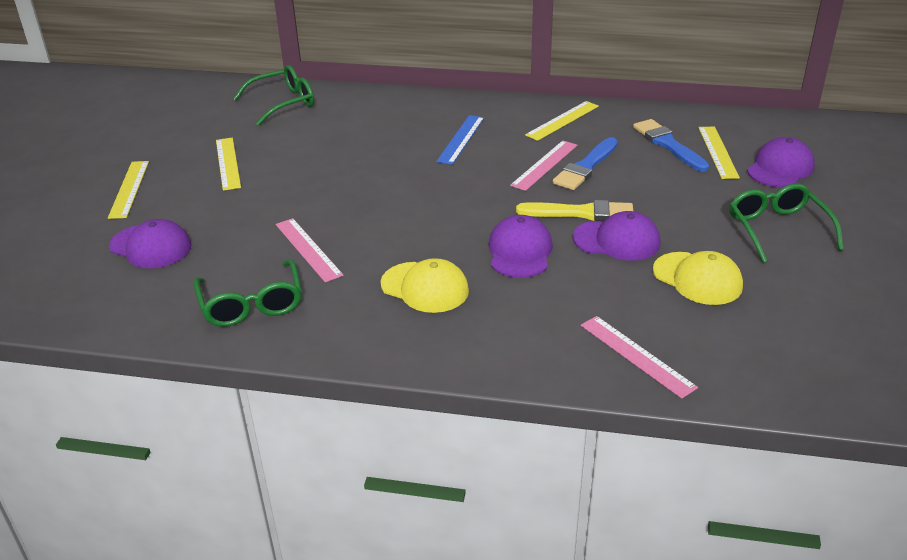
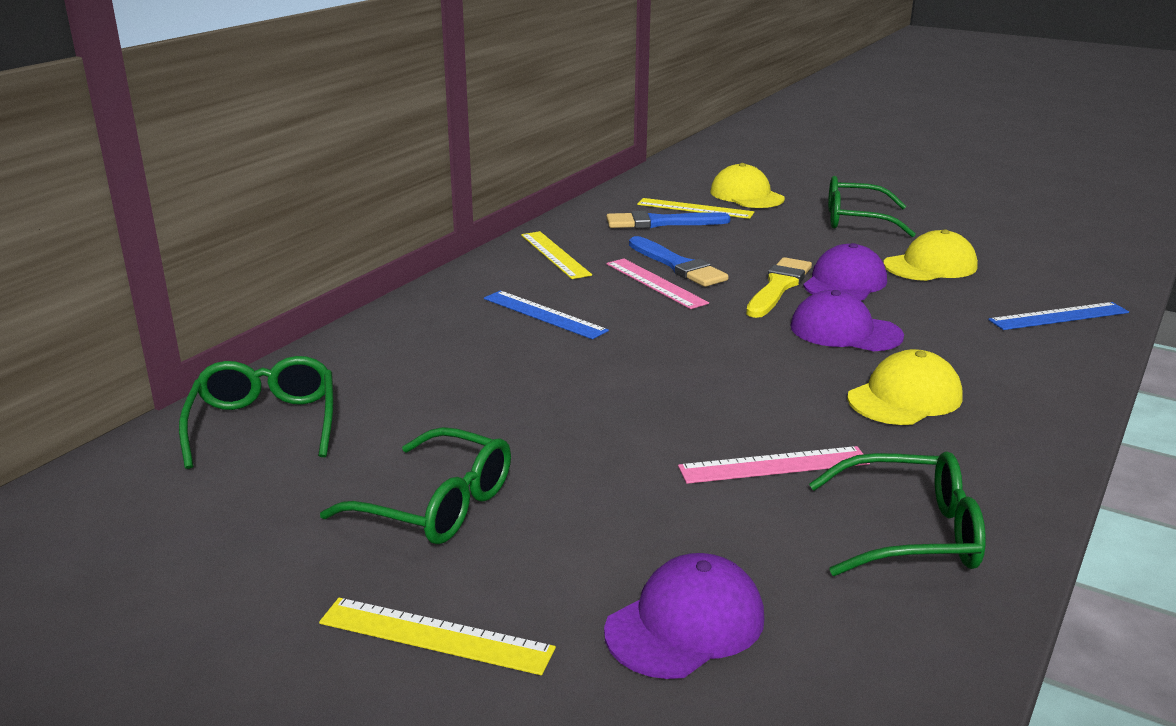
camera: 70 degrees left, 10 degrees down
(228, 163) = (436, 505): yellow ruler -> green glasses
(636, 355) = (1059, 316): pink ruler -> blue ruler
(780, 168) = (746, 195): purple cap -> yellow cap

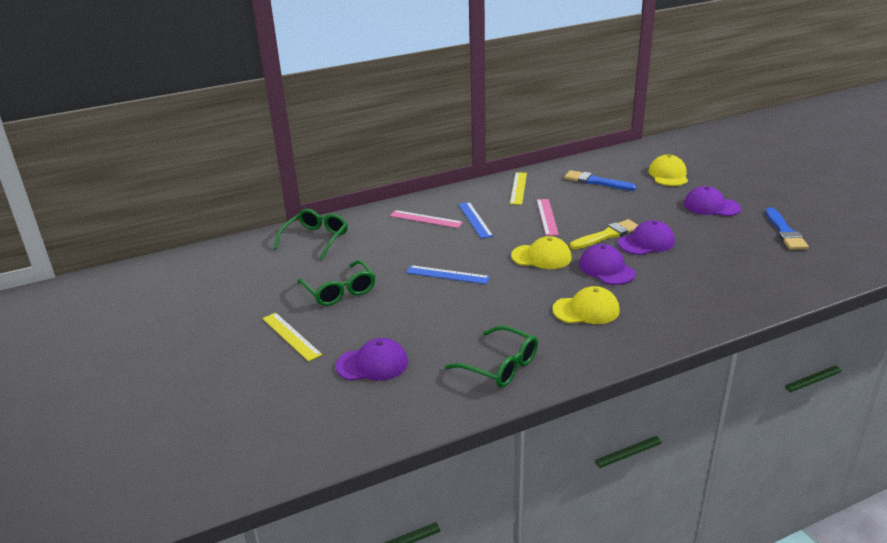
camera: 35 degrees right, 5 degrees up
(678, 265) = (571, 209): blue brush -> blue brush (785, 232)
(695, 208) = (626, 177): yellow ruler -> none
(774, 465) = (483, 319): pink ruler -> pink ruler (426, 219)
(856, 220) = (711, 206): green glasses -> purple cap
(930, 266) = (712, 245): yellow cap -> yellow cap (541, 257)
(1059, 316) = (741, 295): blue ruler -> blue ruler (447, 275)

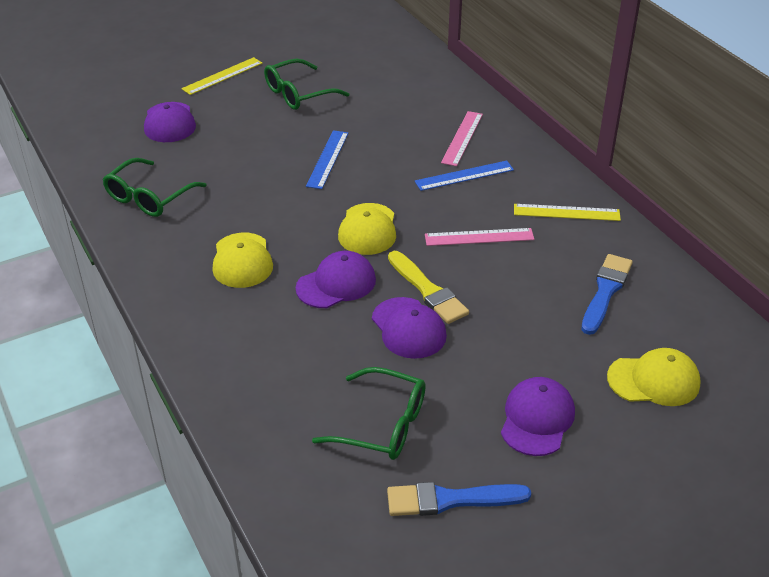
camera: 85 degrees right, 10 degrees up
(316, 239) = (408, 69): green glasses -> green glasses (382, 425)

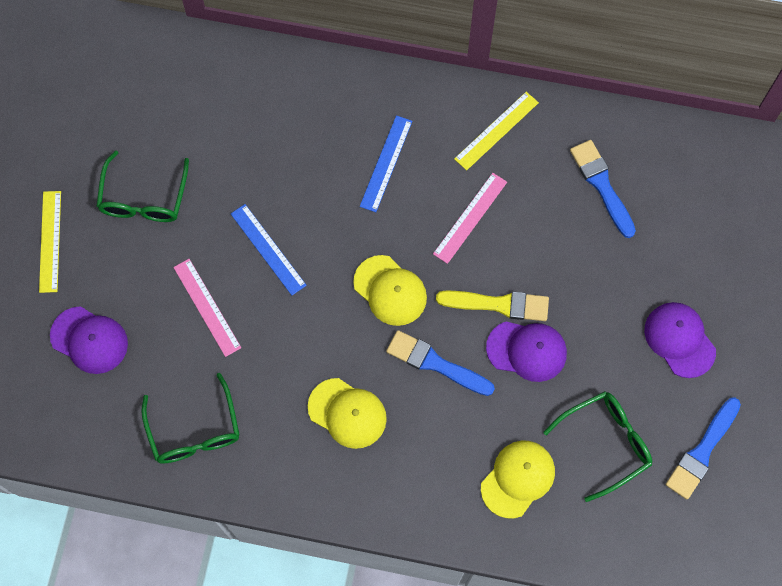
camera: 50 degrees left, 30 degrees up
(336, 284) = (435, 363): purple cap -> blue brush
(462, 138) = (334, 121): pink ruler -> pink ruler (207, 307)
(654, 380) = (706, 236): yellow cap -> yellow cap (518, 479)

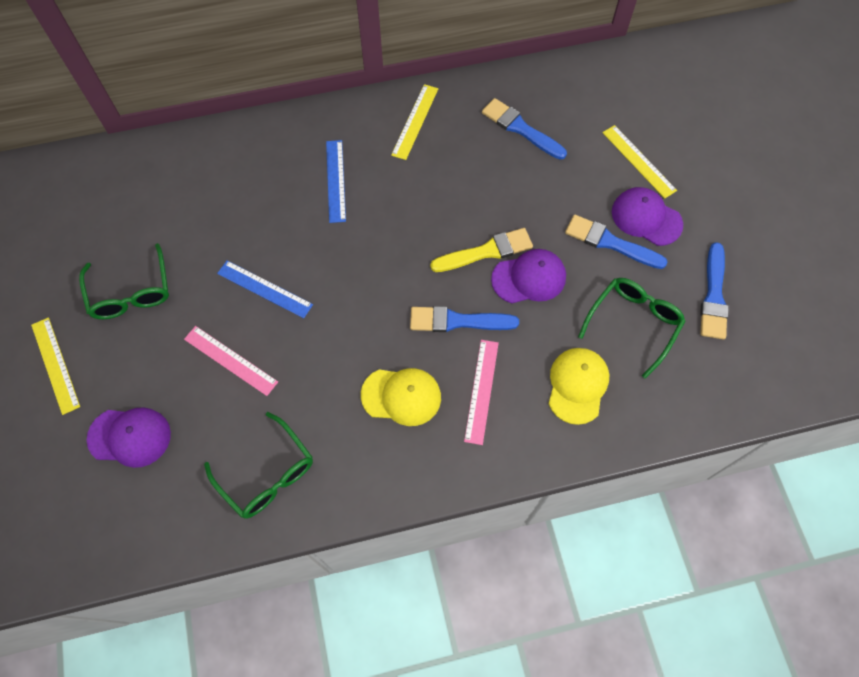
camera: 25 degrees left, 5 degrees down
(390, 290) = (389, 278): yellow cap -> none
(470, 218) = (427, 194): pink ruler -> pink ruler (481, 391)
(628, 350) = (610, 242): none -> blue brush
(706, 274) = (638, 161): none -> yellow ruler

